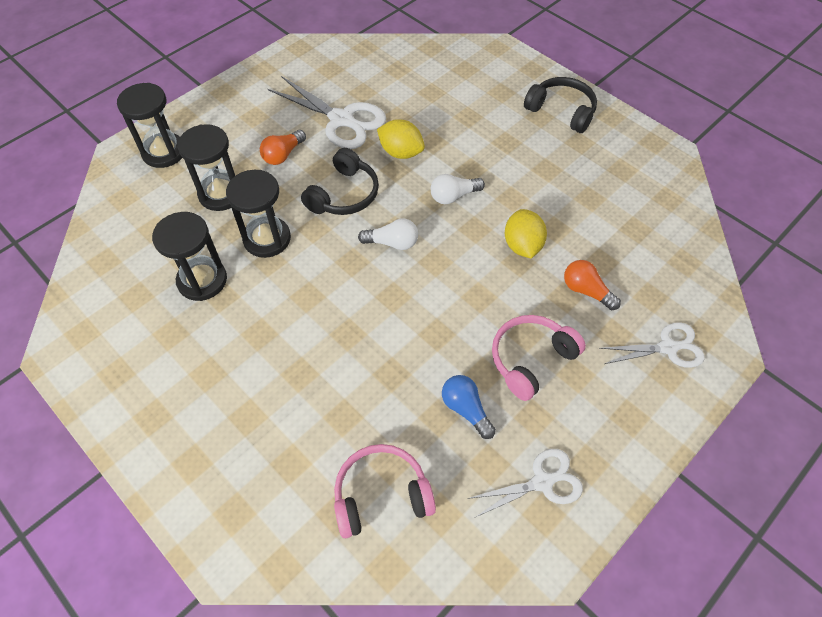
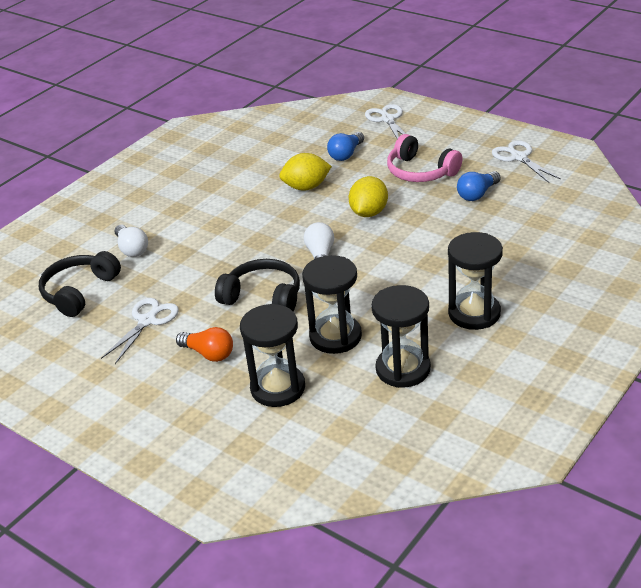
camera: 95 degrees left, 20 degrees down
(164, 152) = (214, 460): black hourglass -> black hourglass (474, 313)
(342, 120) = (147, 320): white scissors -> white scissors, size x0.62
(381, 495) = (567, 220): pink headphones -> none
(401, 152) = (197, 270): yellow lemon -> yellow lemon (369, 213)
(453, 196) = (254, 230): white light bulb -> white light bulb (132, 249)
(561, 111) = (131, 184): black headphones -> black headphones (79, 292)
(586, 291) = (346, 154): orange light bulb -> blue light bulb

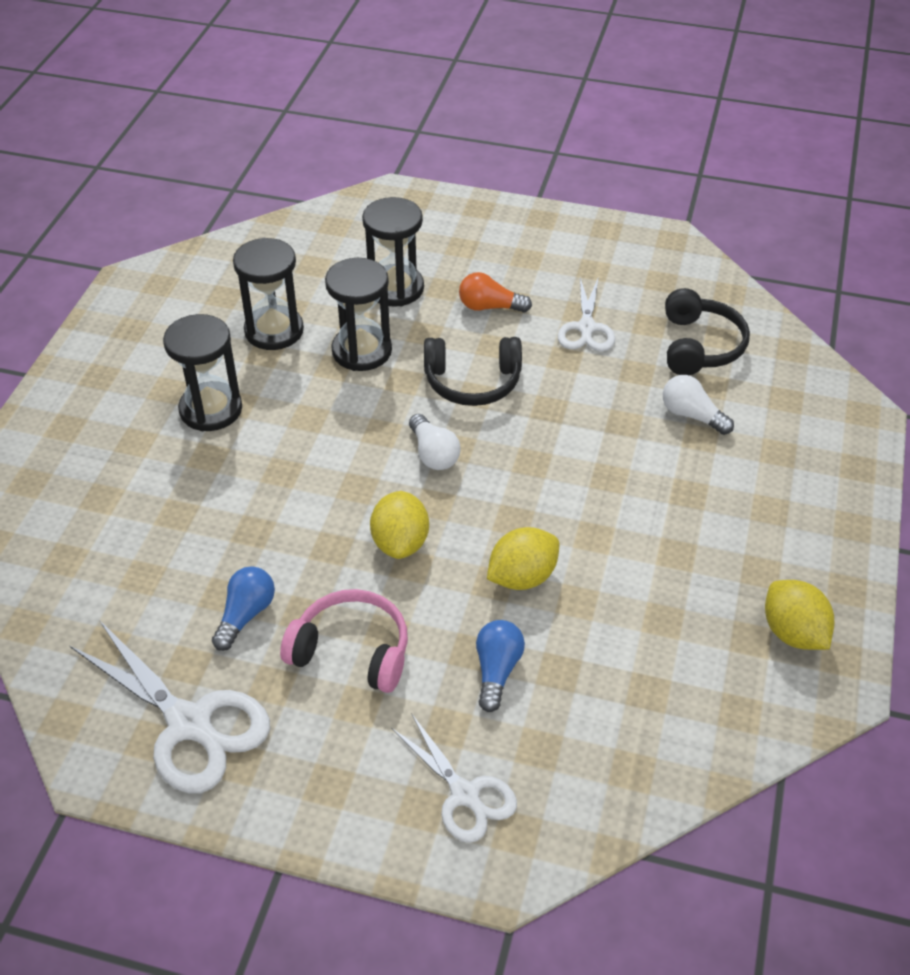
camera: 155 degrees right, 10 degrees up
(184, 147) = (793, 633): none -> yellow lemon
(518, 157) = (190, 724): white scissors -> white scissors, size x1.61

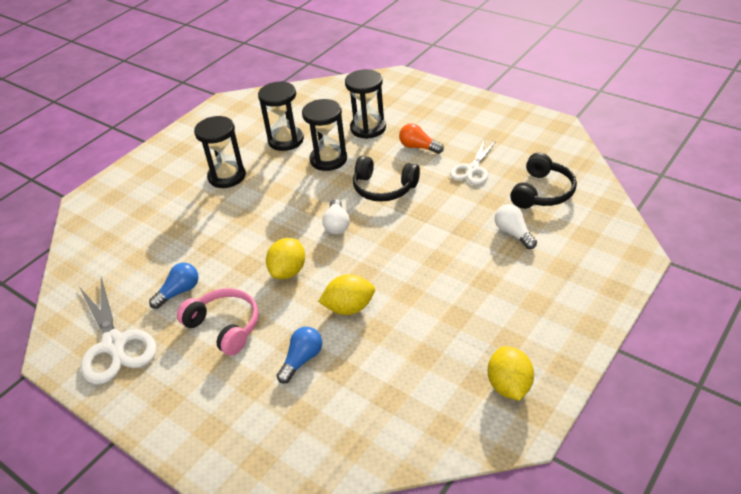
camera: 25 degrees right, 5 degrees down
(465, 795) = (240, 429): white scissors -> none

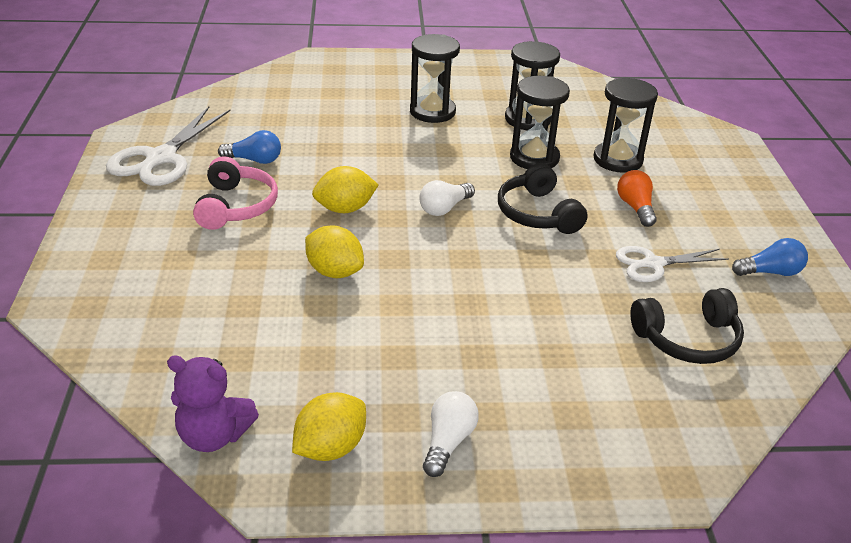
camera: 45 degrees right, 5 degrees down
(302, 360) = (235, 273): blue light bulb -> blue light bulb (770, 272)
(455, 440) = (214, 436): none -> purple teddy bear
(513, 233) = (583, 345): white light bulb -> white light bulb (448, 442)

